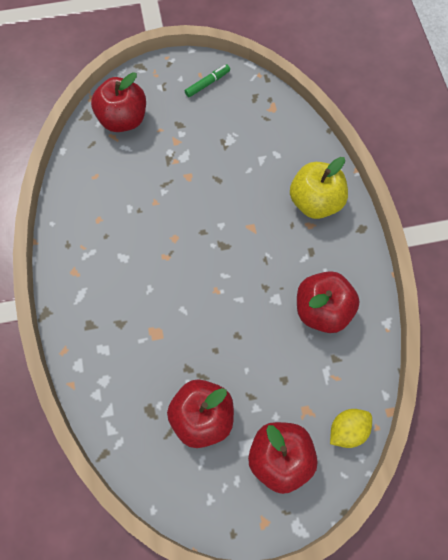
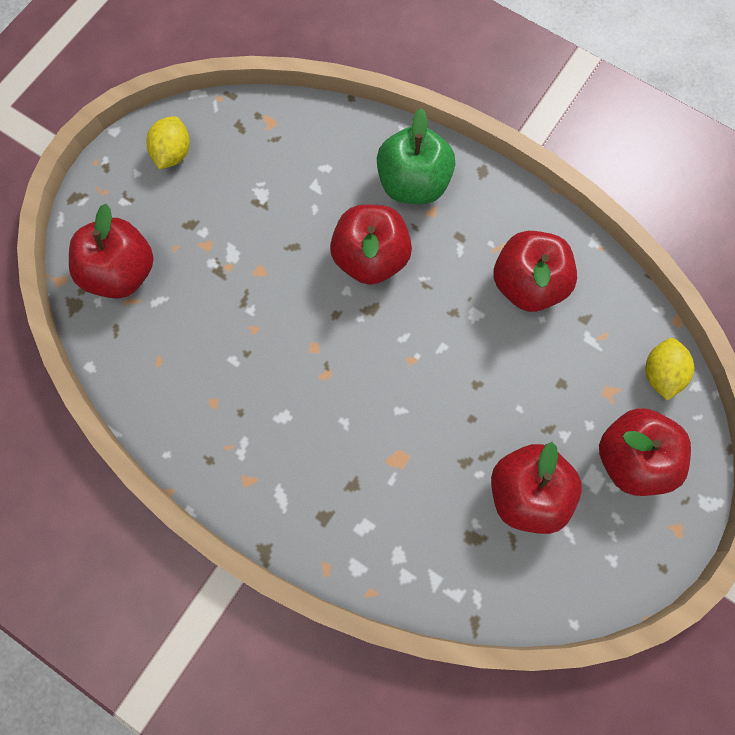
camera: 45 degrees left, 5 degrees up
(207, 83) = (173, 153): green marker -> yellow lemon
(251, 220) = (370, 258): none -> red apple
(315, 202) = (413, 183): yellow apple -> green apple

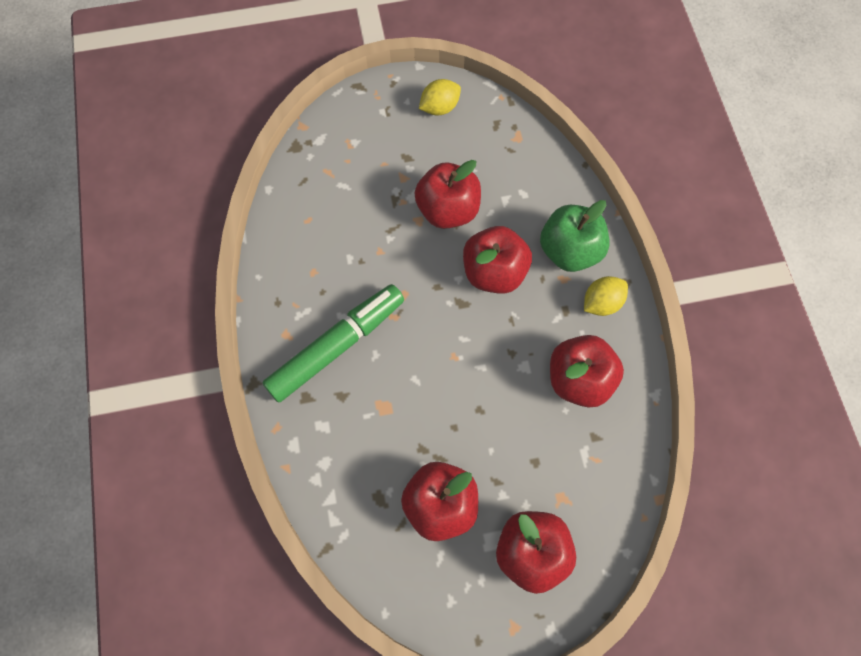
camera: 45 degrees right, 5 degrees down
(122, 272) = (340, 151): red apple -> red apple (448, 210)
(303, 447) = (336, 346): none -> green marker
(660, 373) = (609, 520): yellow lemon -> yellow lemon (601, 303)

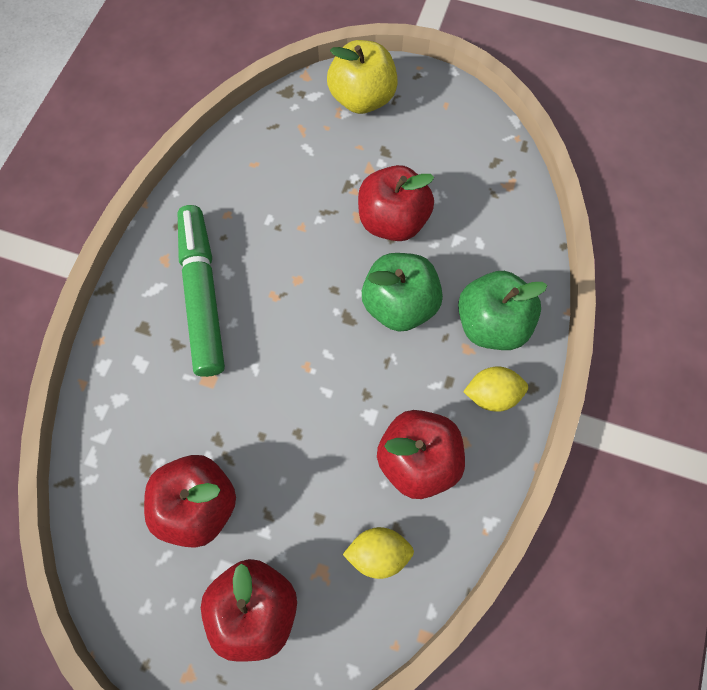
camera: 30 degrees right, 0 degrees up
(336, 346) = (202, 295): green marker -> green marker turned 90 degrees counterclockwise
(361, 123) = (362, 99): none -> yellow apple
(439, 107) = (448, 119): yellow lemon -> yellow lemon (378, 553)
(494, 272) = (399, 305): red apple -> green apple

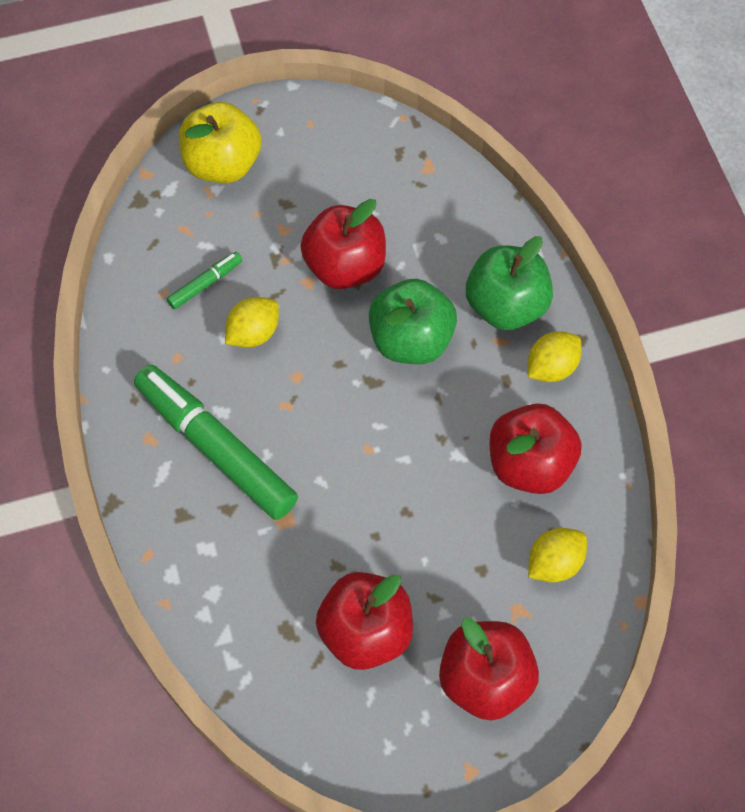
camera: 35 degrees left, 5 degrees down
(286, 174) = (205, 284): none -> green marker
(291, 229) = (253, 333): none -> yellow lemon

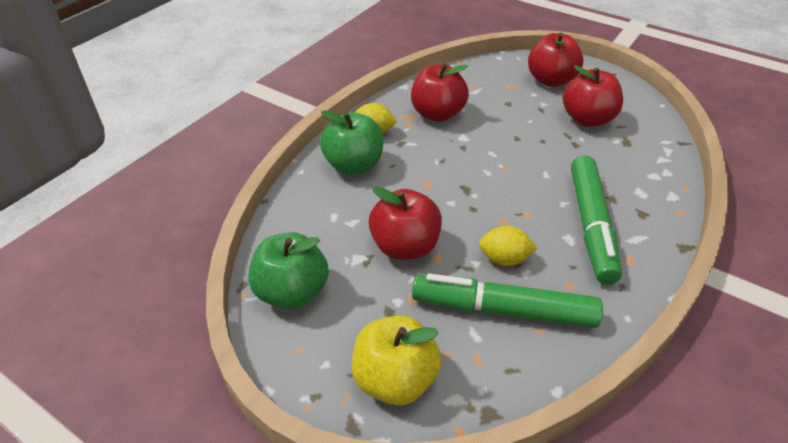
camera: 130 degrees left, 20 degrees down
(205, 284) = (503, 310): green marker -> green marker, size x2.28
(411, 340) = (421, 188): green apple -> green apple (292, 292)
(554, 563) = (475, 86): yellow lemon -> none

